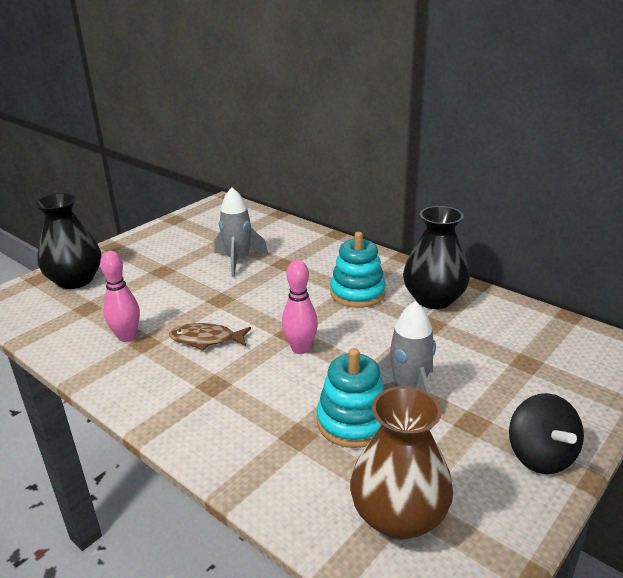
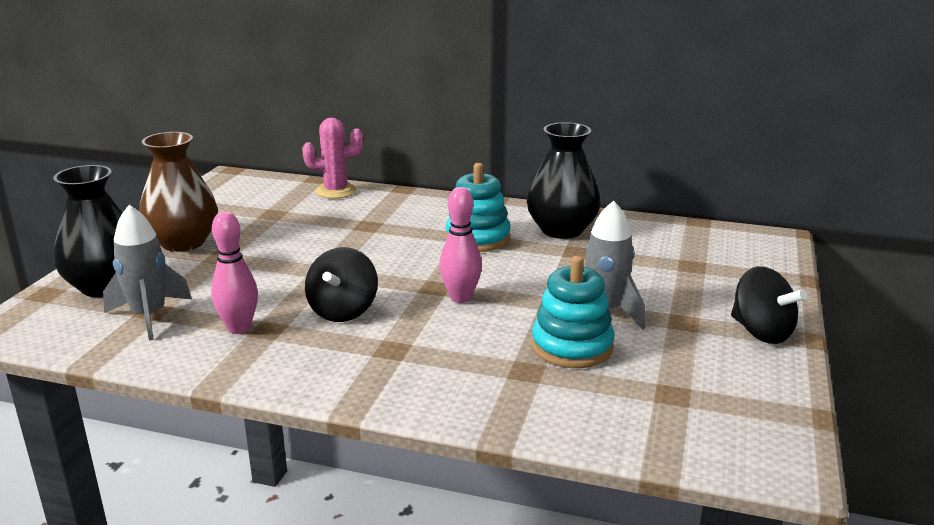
camera: 25 degrees left, 5 degrees down
(206, 339) = (343, 311): brown fish -> black spinning top
(238, 260) = (310, 231): grey rocket -> grey rocket (149, 316)
(284, 227) = (336, 191): none -> pink cactus
(399, 516) = (679, 407): brown vase -> brown vase (183, 242)

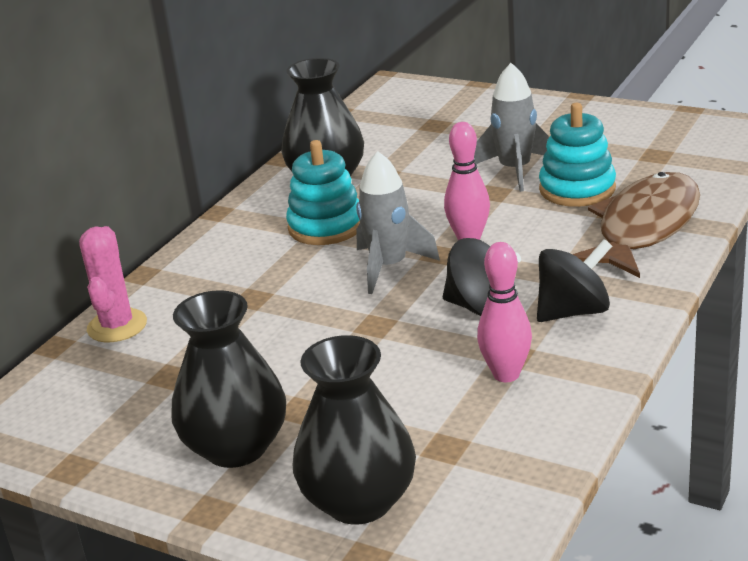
camera: 75 degrees left, 5 degrees up
(149, 316) = (460, 447): grey rocket -> grey rocket (389, 267)
(183, 242) = (236, 447): brown vase -> black vase
(493, 388) = (644, 227): none -> brown fish
(761, 332) = (565, 112): black spinning top -> black spinning top (573, 311)

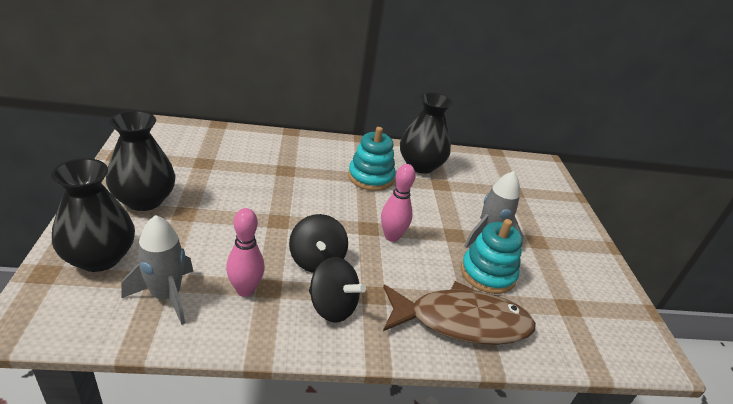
camera: 50 degrees right, 5 degrees up
(117, 326) = (241, 136): pink cactus -> none
(389, 267) = (341, 211): grey rocket -> grey rocket (166, 296)

